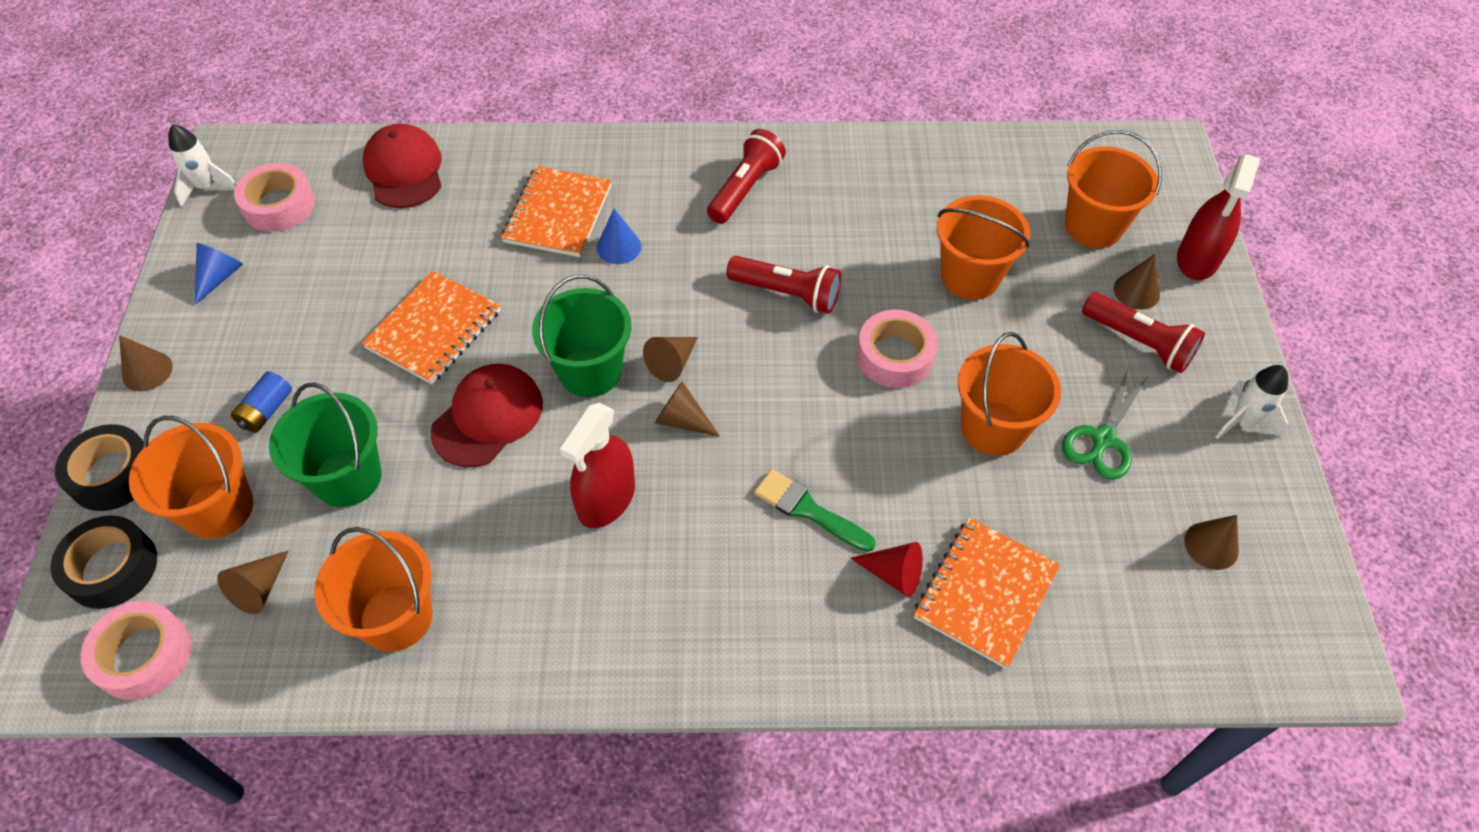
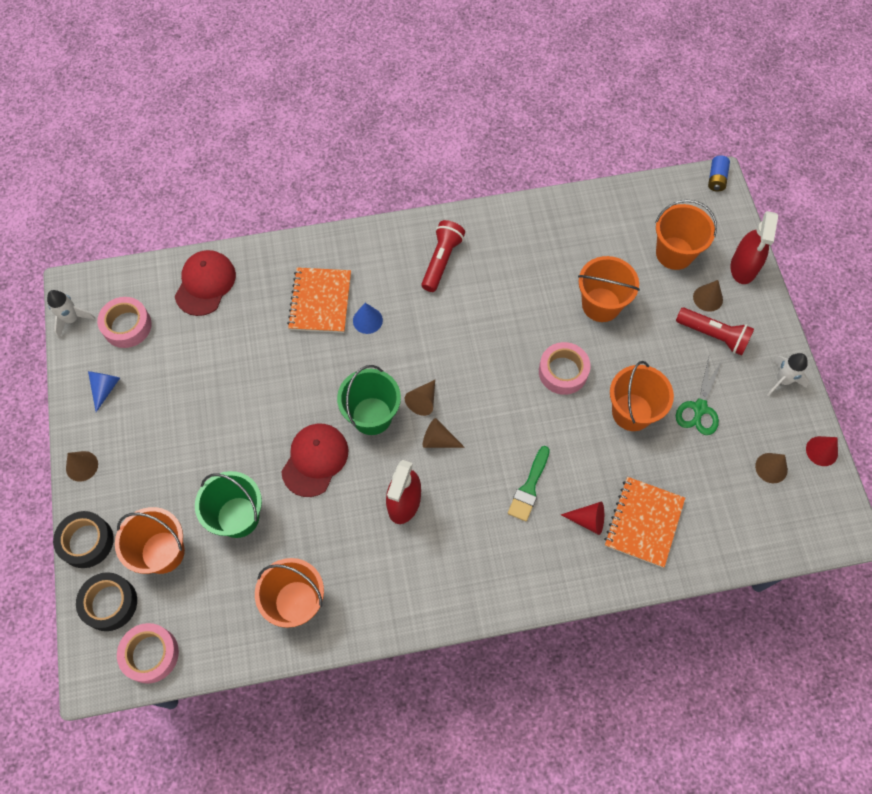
camera: 10 degrees left, 10 degrees up
(259, 588) = (207, 599): brown cone -> none
(266, 410) = (170, 480): blue battery -> blue battery (716, 179)
(404, 170) = (205, 284): red cap -> red cap turned 45 degrees clockwise
(434, 329) = (262, 403): orange notebook -> none
(787, 293) = (486, 337): red flashlight -> none
(808, 510) = (529, 487): green brush -> green brush turned 90 degrees counterclockwise
(1299, 534) = (821, 451): none -> red cone

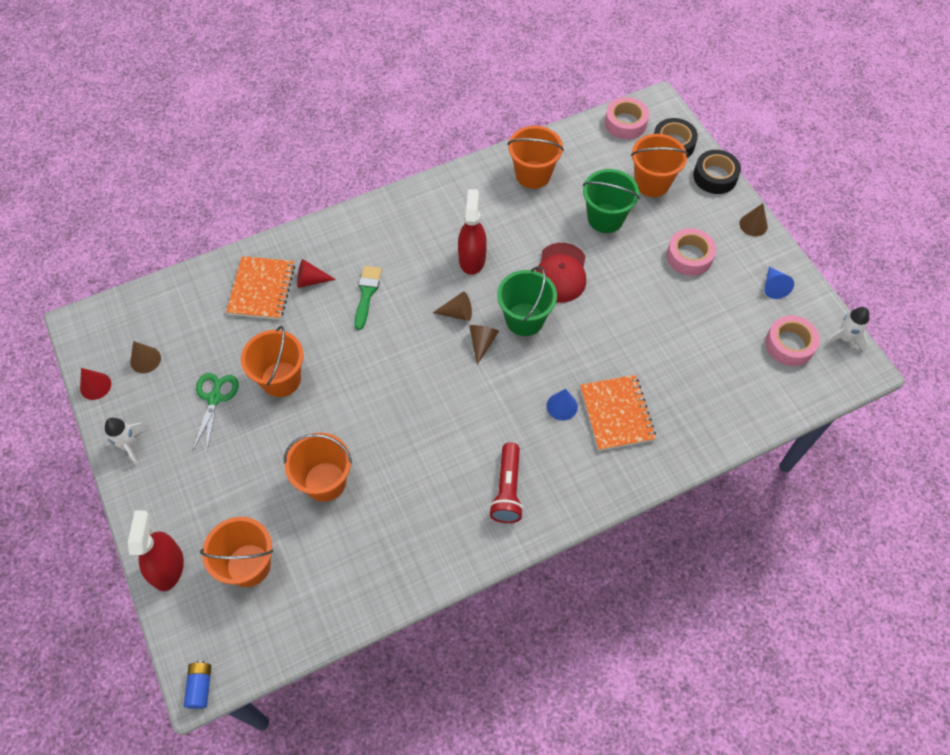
camera: 165 degrees right, 5 degrees down
(205, 284) = (739, 403): red cap -> none
(563, 371) = (354, 402): pink tape -> pink tape (689, 256)
(708, 298) = (208, 518): brown cone -> none
(714, 335) = (201, 477): red flashlight -> none

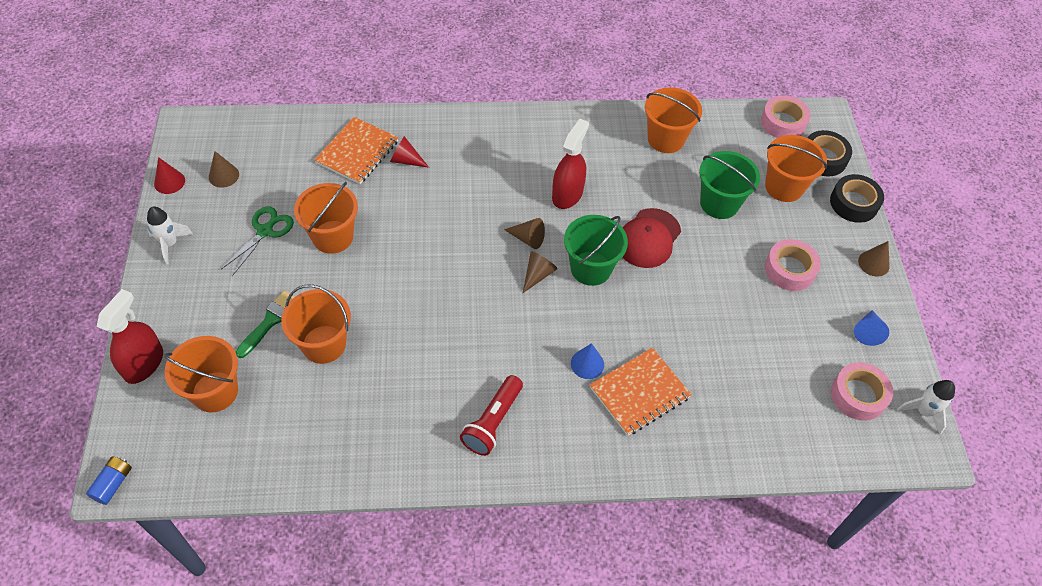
camera: 20 degrees right, 5 degrees down
(367, 294) = (451, 190): green brush -> green brush (270, 321)
(616, 413) = (639, 393): orange notebook -> orange notebook turned 45 degrees clockwise

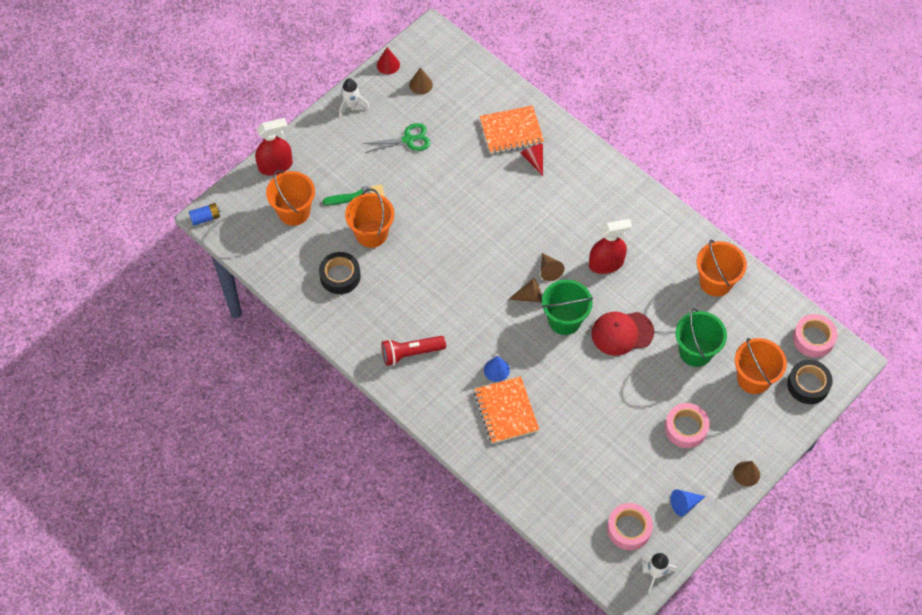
camera: 50 degrees right, 5 degrees up
(332, 237) = (440, 174): orange bucket -> none
(639, 393) = (506, 411): orange notebook -> orange notebook turned 60 degrees clockwise
(854, 203) = (787, 429): black tape -> black tape (340, 276)

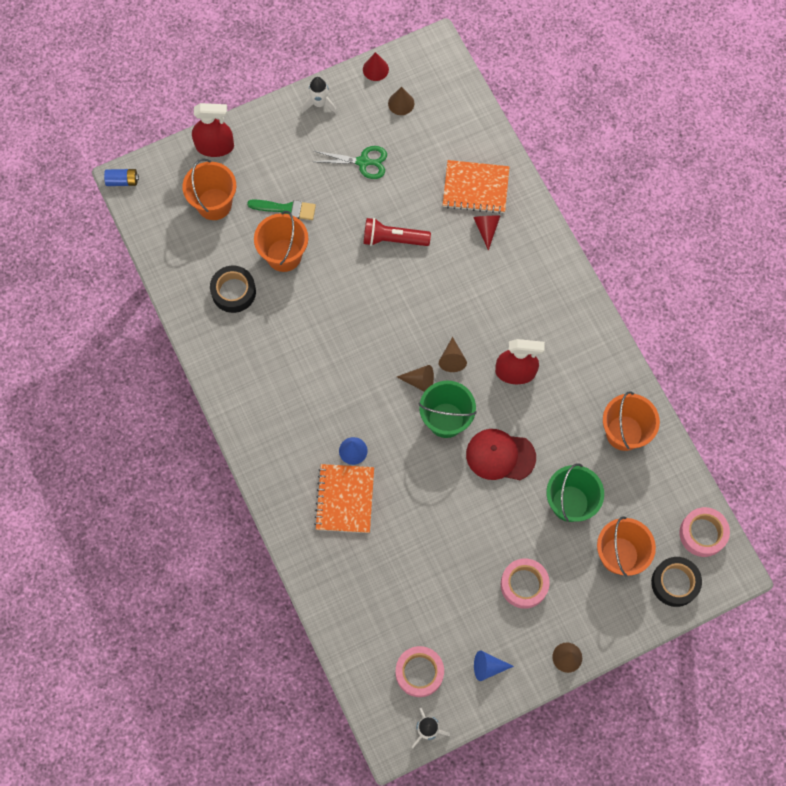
camera: 20 degrees right, 10 degrees up
(411, 353) = (272, 402): red flashlight -> red flashlight (393, 239)

